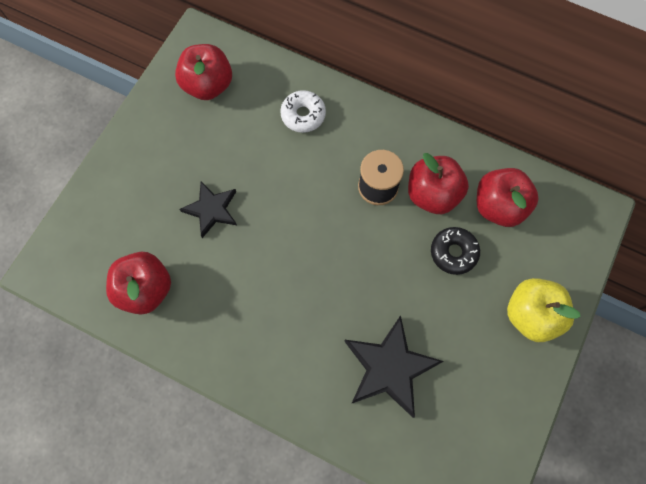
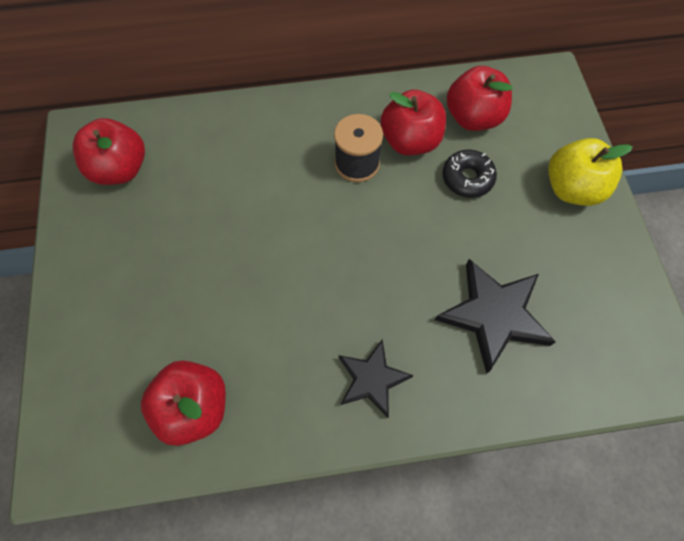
camera: 35 degrees left, 5 degrees down
(211, 209) = (209, 282): black star -> black star (372, 379)
(303, 115) = (238, 142): white donut -> none

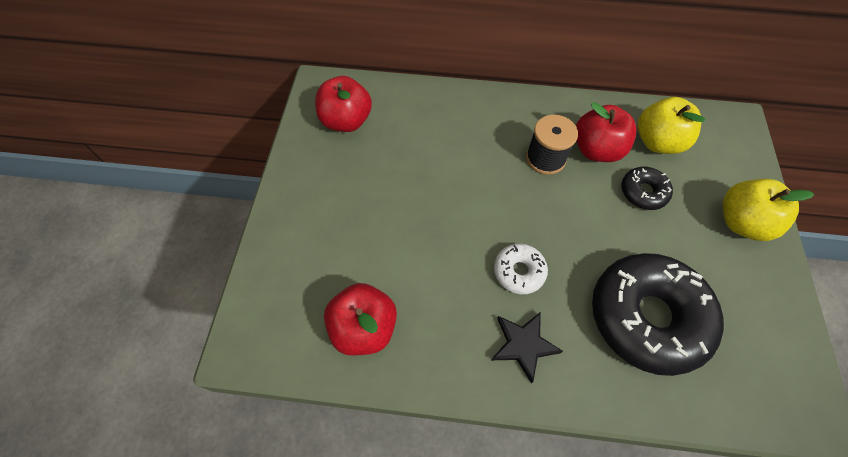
camera: 15 degrees right, 5 degrees down
(352, 299) = (519, 271): none -> white donut
(473, 118) = (657, 142): red apple -> yellow apple
(493, 315) = (647, 317): black star -> black donut

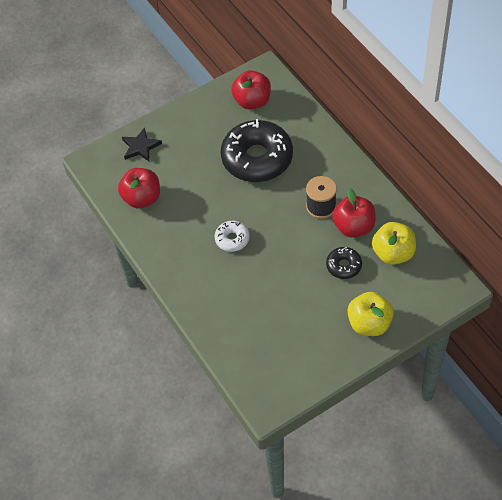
camera: 55 degrees right, 5 degrees down
(523, 345) = (192, 265): black star -> black star (140, 147)
(647, 317) = (258, 308): black donut -> black donut (257, 158)

